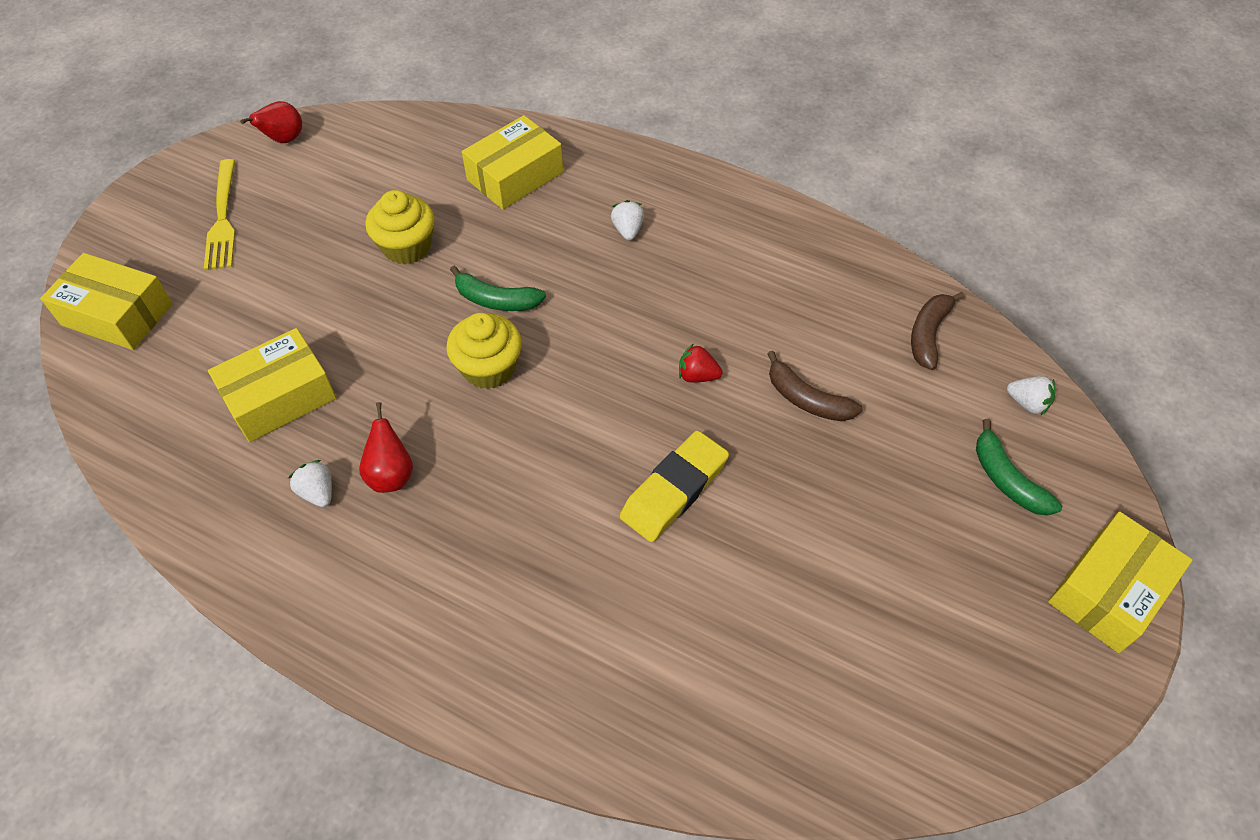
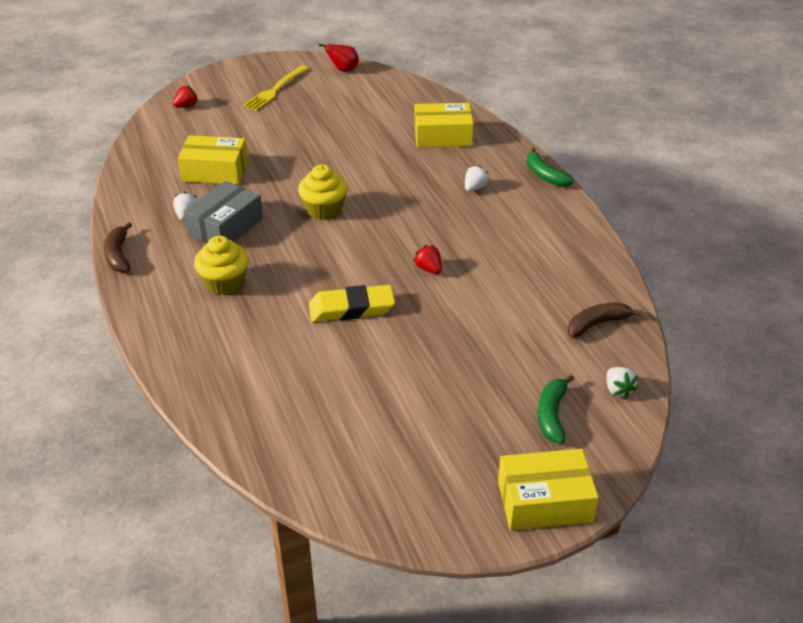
camera: 40 degrees right, 15 degrees down
(117, 314) = (186, 106): yellow box -> red strawberry
(391, 475) = (225, 226): red pear -> grey box
(407, 247) = (347, 141): yellow cupcake -> yellow cupcake (224, 283)
(496, 300) = (364, 184): green banana -> green banana (545, 175)
(807, 399) = (478, 312): brown banana -> brown banana (118, 255)

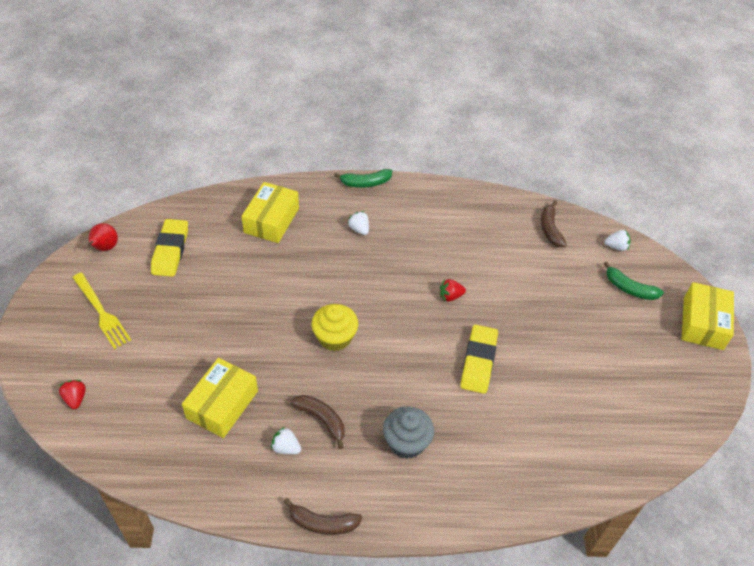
camera: 70 degrees left, 10 degrees up
(224, 283) = (406, 442): yellow cupcake -> grey cupcake
(225, 226) = (321, 419): grey box -> brown banana
(364, 98) = (170, 251): none -> yellow eraser

